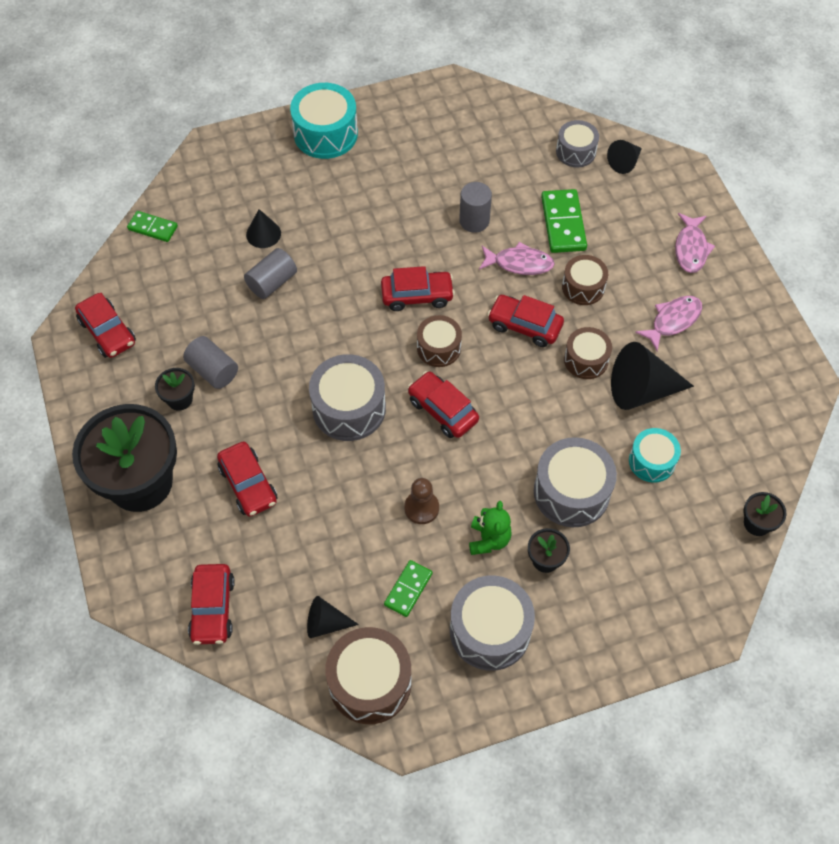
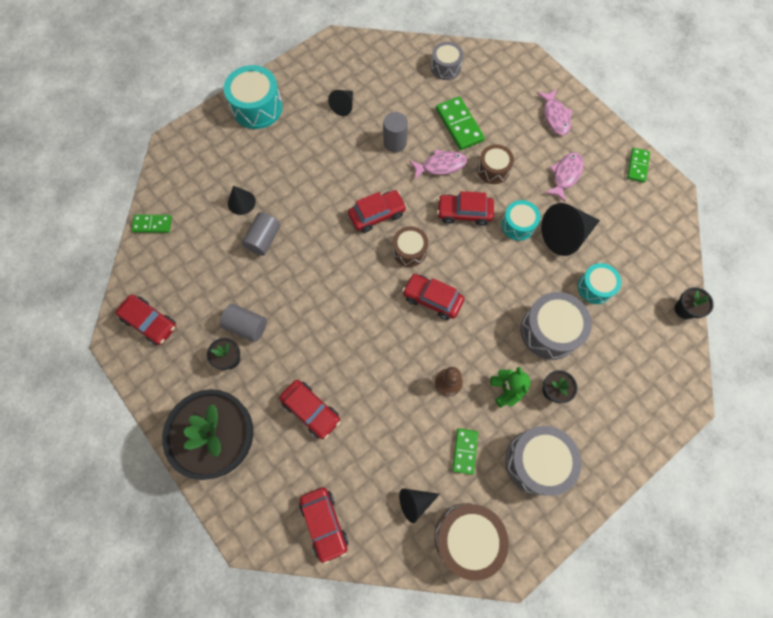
camera: 20 degrees left, 10 degrees up
(349, 408) = (362, 321): grey drum -> none
(586, 360) = (518, 225): brown drum -> turquoise drum
(624, 162) = (483, 65): black cone -> black cone (344, 106)
(773, 338) = (637, 166): none -> green domino

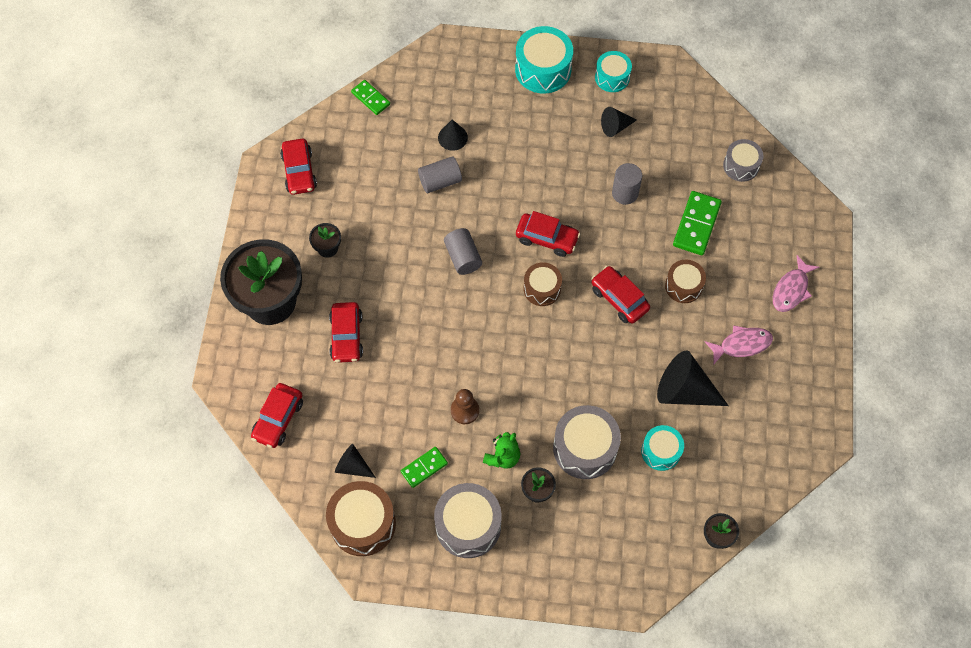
camera: 45 degrees right, 5 degrees down
(246, 326) = (362, 235): grey cylinder -> grey cylinder (463, 257)
(432, 299) = (519, 341): red car -> none
(440, 166) = (642, 244): pink fish -> none
(518, 225) = (653, 347): turquoise drum -> turquoise drum (612, 77)
(637, 166) = (817, 394): green domino -> none

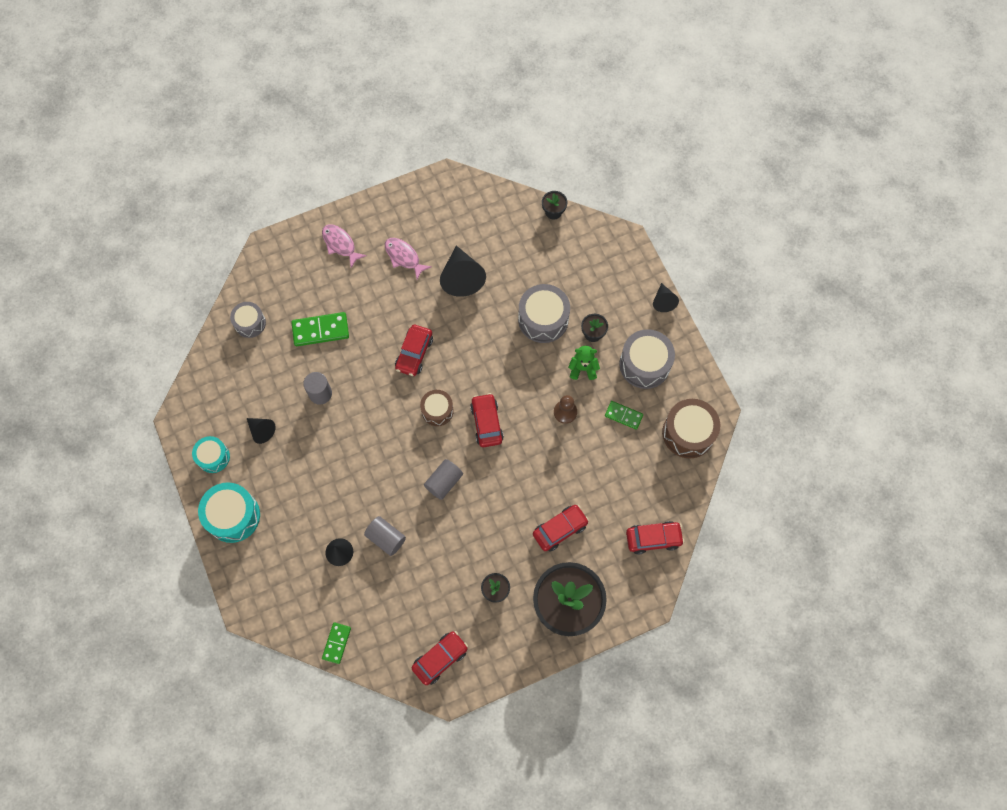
camera: 120 degrees left, 5 degrees up
(352, 466) = (653, 464): black cone -> black cone (663, 301)
(547, 238) = (392, 429): red car -> red car (486, 423)
(661, 451) = (515, 271): turquoise drum -> none
(683, 286) = (378, 315): brown drum -> none
(791, 289) = (340, 244): pink fish -> pink fish turned 135 degrees counterclockwise

